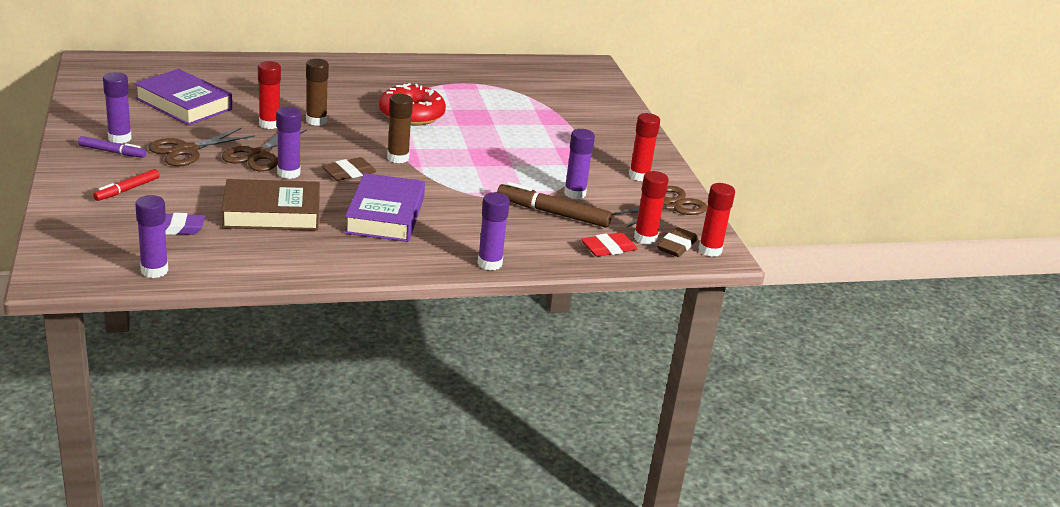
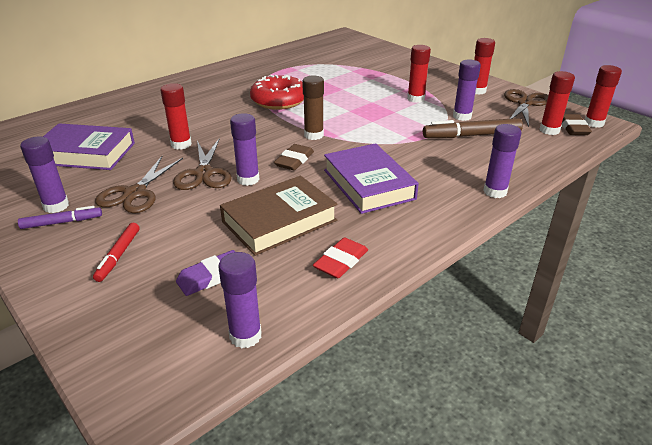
camera: 25 degrees left, 5 degrees up
(316, 121) = (215, 129): brown glue stick -> none
(555, 160) = (415, 99): none -> red glue stick
(608, 248) = (542, 146): red eraser -> red eraser (341, 261)

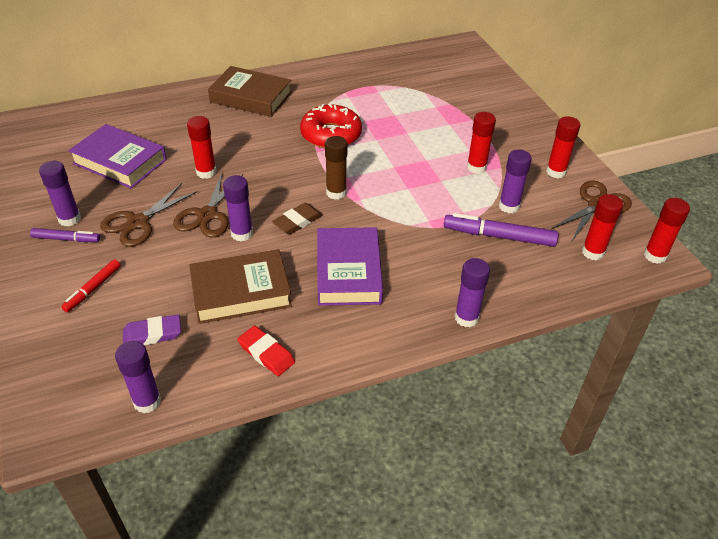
camera: 20 degrees right, 10 degrees up
(188, 90) = (251, 97): none -> brown book
(341, 261) = (266, 353): red eraser -> red eraser turned 75 degrees clockwise
(471, 135) = (499, 236): brown marker -> purple marker
(573, 128) = (624, 256): brown eraser -> none

